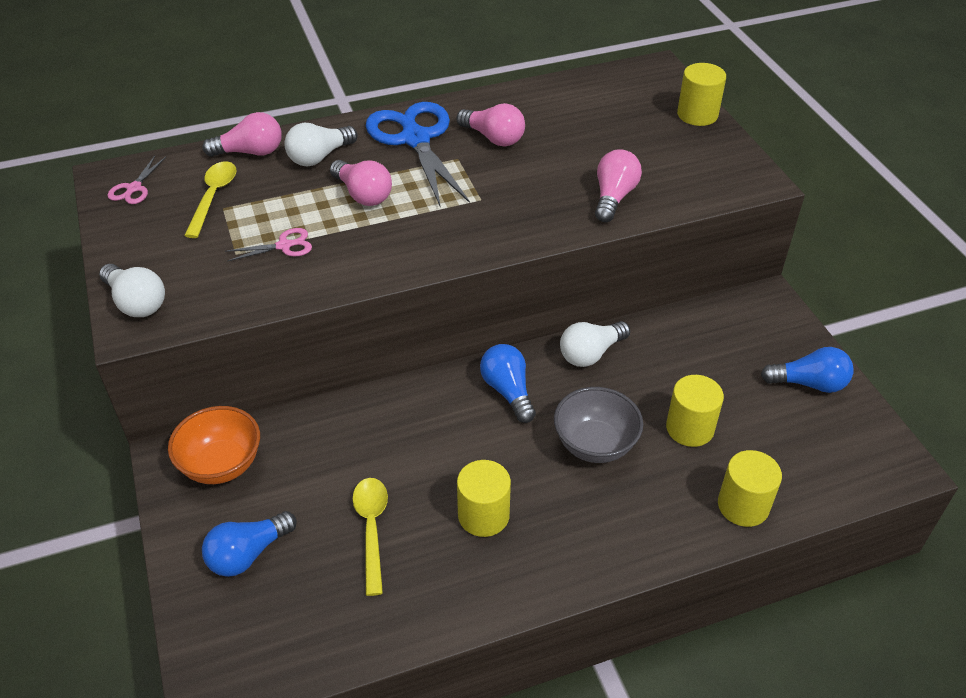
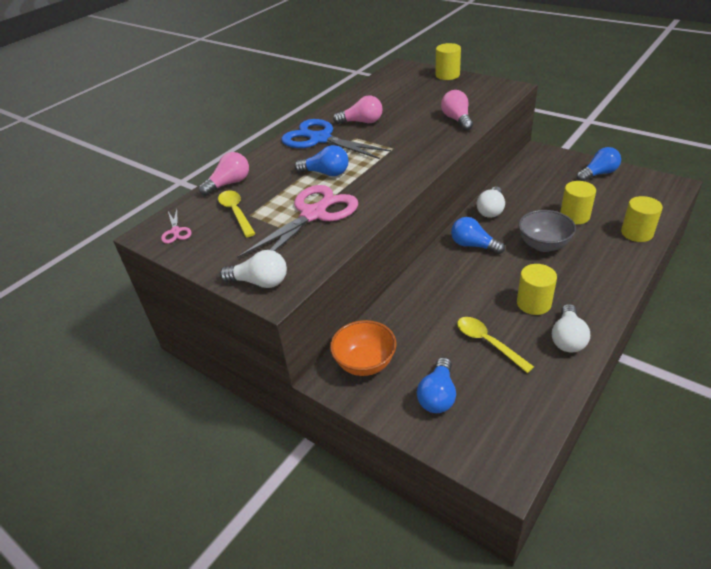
camera: 30 degrees left, 5 degrees down
(285, 246) = (314, 214): pink scissors -> pink scissors, size x2.29
(319, 157) = (275, 168): white light bulb -> white light bulb (567, 338)
(363, 194) = (326, 173): pink light bulb -> blue light bulb

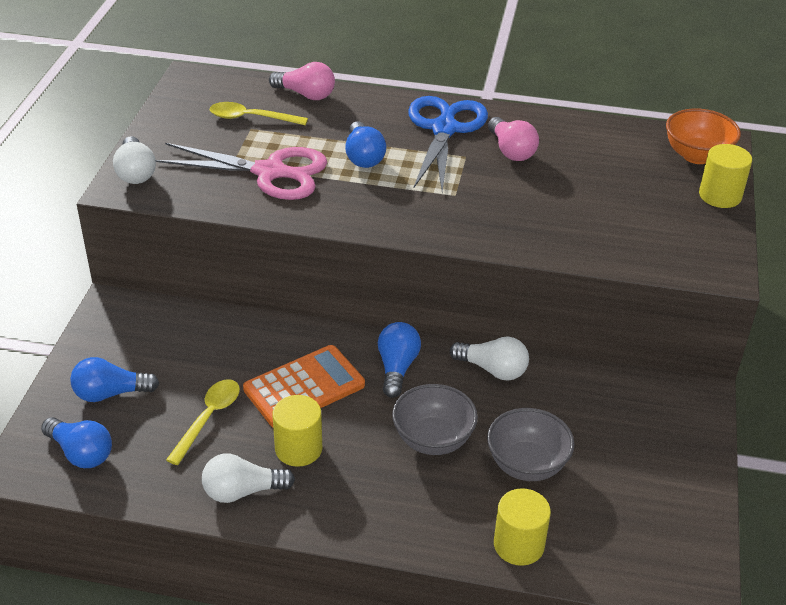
camera: 60 degrees right, 0 degrees up
(176, 232) = (200, 92): pink scissors -> none
(236, 212) = (251, 118): yellow spoon -> yellow spoon turned 120 degrees counterclockwise
(365, 363) = (141, 325): orange bowl -> orange bowl (697, 156)
(457, 120) = (571, 235): pink light bulb -> none
(474, 289) = (304, 387): none -> orange calculator
(491, 210) = (492, 369): white light bulb -> white light bulb turned 150 degrees counterclockwise
(574, 216) = (527, 465): yellow cylinder -> grey bowl
(598, 174) = (673, 480): blue light bulb -> blue light bulb (81, 453)

